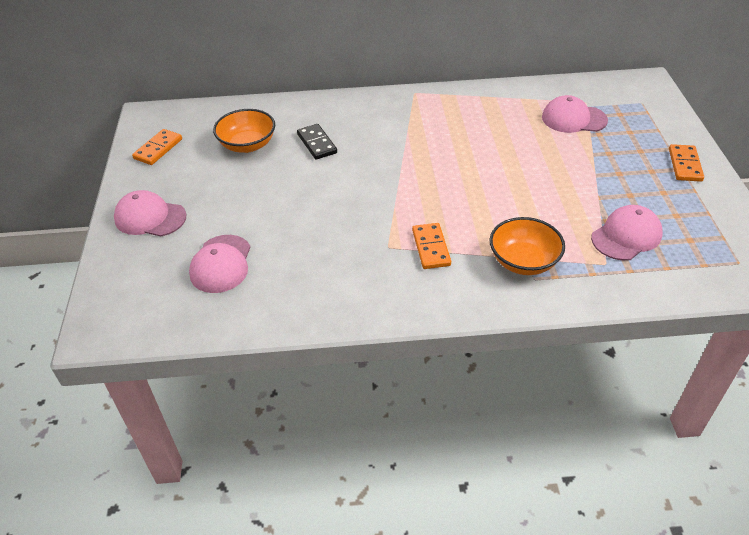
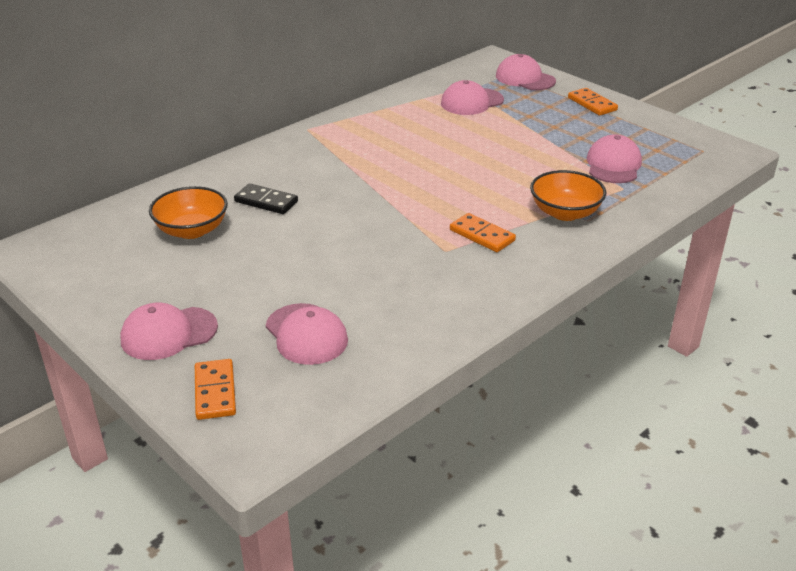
camera: 40 degrees left, 10 degrees down
(158, 149) = (88, 273): orange domino -> orange domino (215, 392)
(651, 113) = (525, 78): none -> pink cap

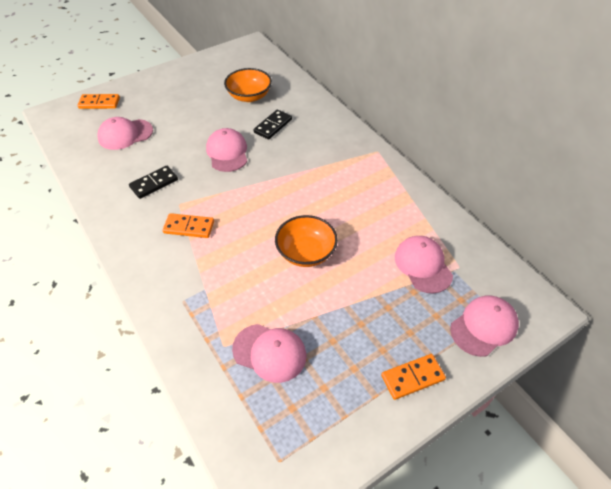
camera: 100 degrees right, 15 degrees up
(168, 333) = (153, 89): pink cap -> pink cap (227, 152)
(413, 279) = (154, 183): none -> black domino
(482, 235) = (189, 227): orange domino -> orange domino turned 45 degrees clockwise
(565, 212) = (200, 288): orange bowl -> orange bowl (306, 252)

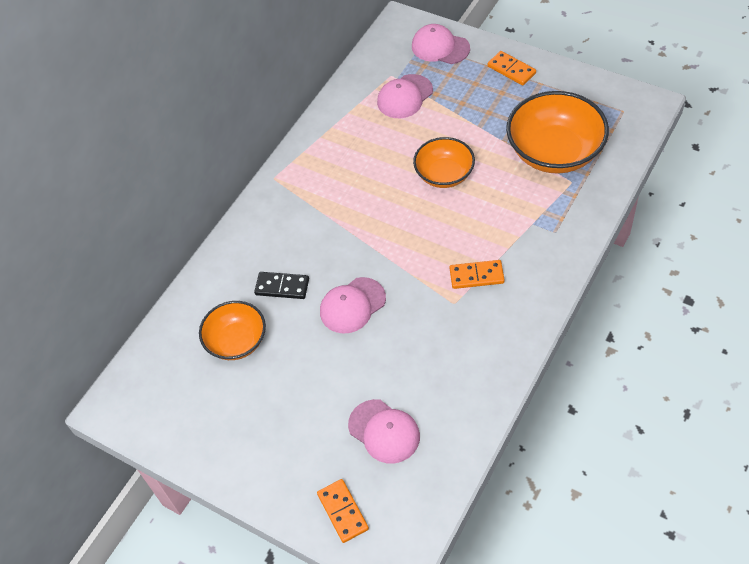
camera: 110 degrees left, 5 degrees up
(154, 183) = (441, 344): black domino -> none
(189, 227) = (476, 276): orange domino -> orange domino turned 75 degrees counterclockwise
(270, 352) = (554, 152): pink cap -> orange bowl

